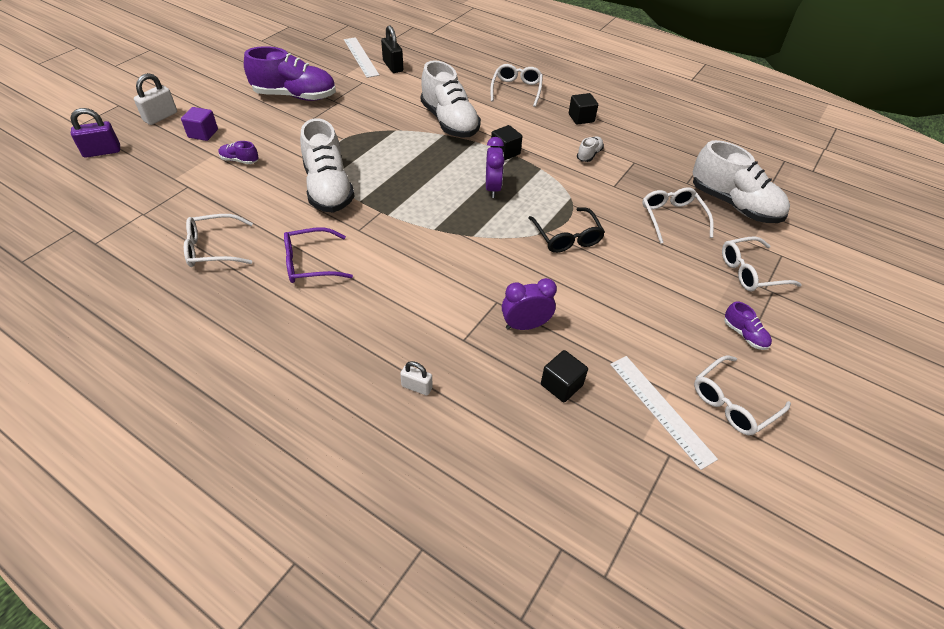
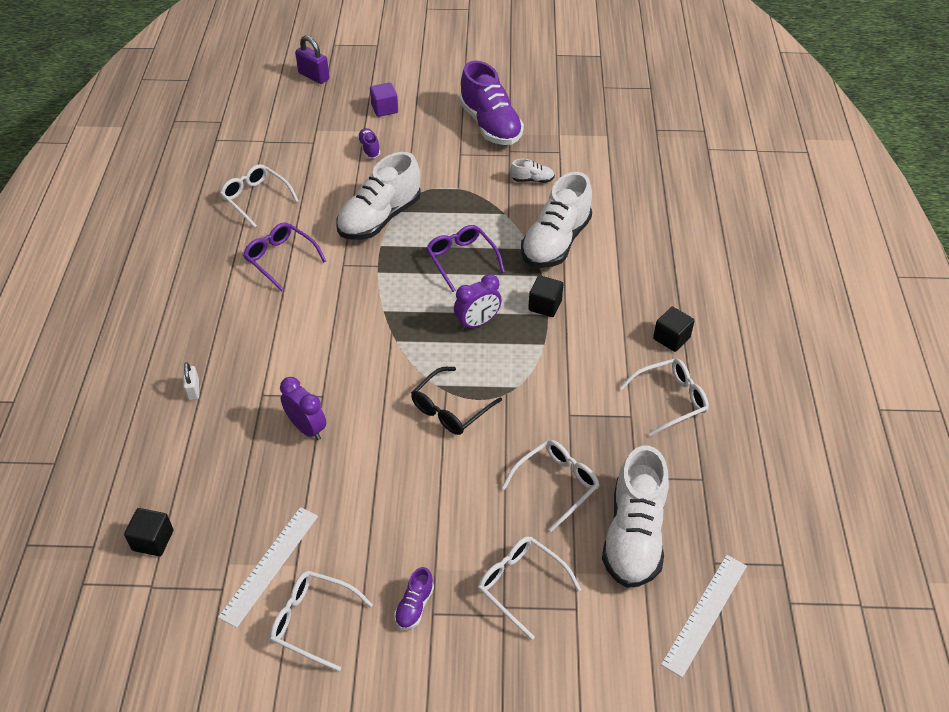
camera: 60 degrees right, 0 degrees up
(160, 117) = (384, 74): white padlock -> none
(361, 57) = (602, 127): white ruler -> white ruler (705, 614)
(393, 66) = (610, 156): black padlock -> none
(421, 168) = (462, 260): none -> purple glasses
(516, 90) = (669, 263): white glasses -> white glasses (670, 400)
(561, 385) = (253, 482): black cube -> black cube (153, 540)
(589, 155) = (606, 372): white shoe -> white shoe (532, 180)

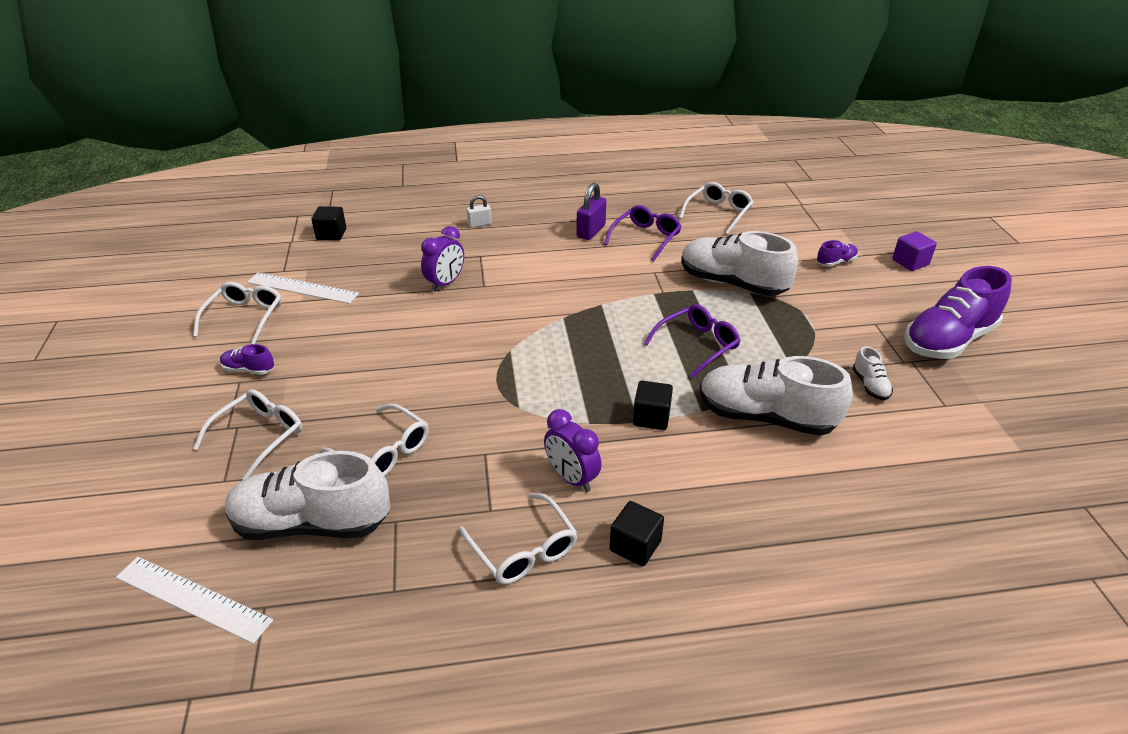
camera: 80 degrees right, 10 degrees down
(314, 76) = (923, 213): purple padlock -> purple padlock (591, 231)
(451, 408) = (480, 363): black glasses -> none
(477, 323) = (605, 368): purple clock -> purple clock (571, 478)

